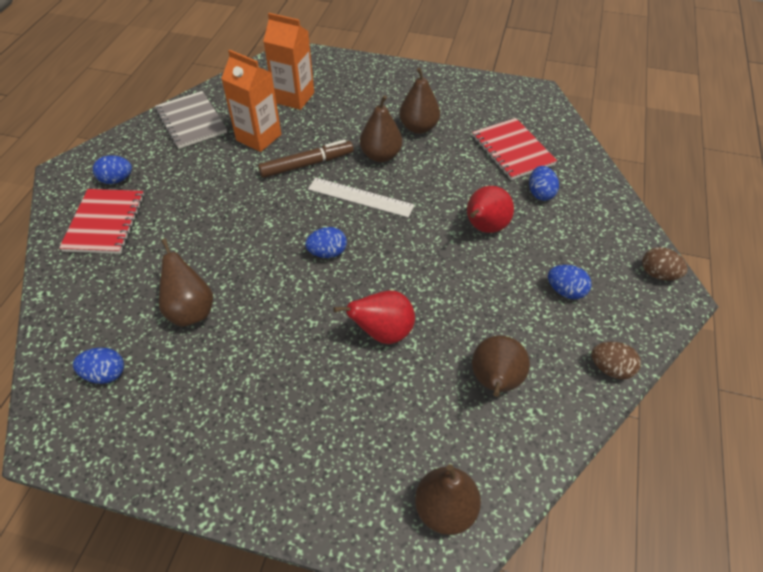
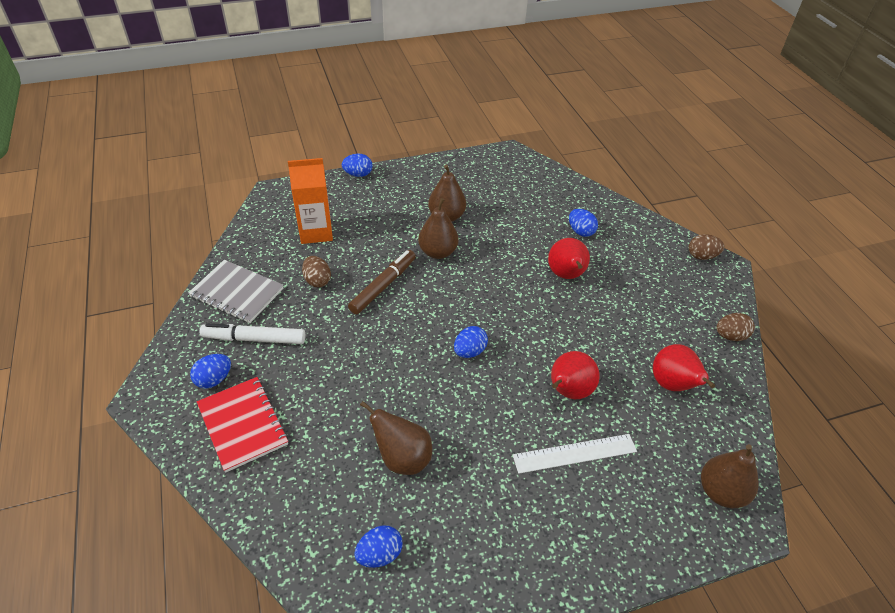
camera: 35 degrees left, 5 degrees down
(171, 162) = (254, 339): none -> white marker
(258, 137) = (317, 280): orange carton -> brown egg
(360, 197) = (453, 294): white ruler -> white ruler (575, 453)
(495, 382) = (672, 385): brown pear -> red pear
(512, 150) = (532, 206): red notebook -> none
(565, 291) = (658, 296): blue egg -> blue egg (358, 174)

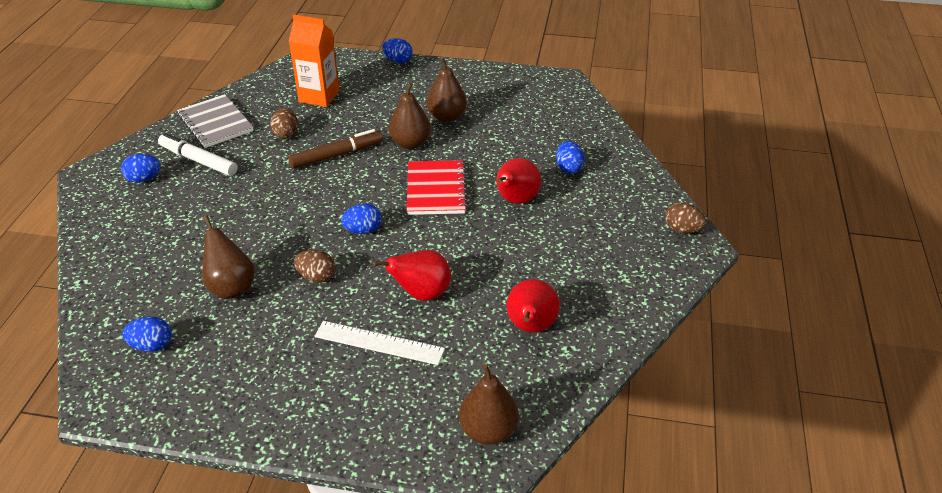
camera: 30 degrees right, 5 degrees down
(243, 424) = (136, 217): red notebook -> red notebook (436, 189)
(730, 336) = (638, 309): brown egg -> brown egg (317, 277)

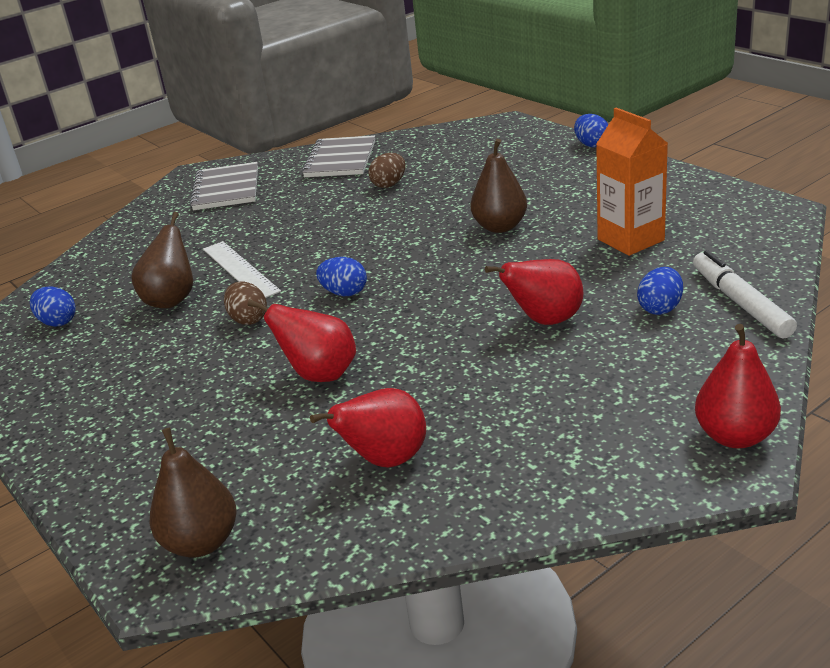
camera: 45 degrees right, 10 degrees down
(144, 179) = (226, 189): blue egg -> grey notebook
(198, 160) = (286, 186): white marker -> white marker (740, 303)
(319, 96) = (464, 159): orange carton -> orange carton (630, 240)
(337, 155) = (411, 216): brown marker -> none
(379, 343) = (220, 403): white ruler -> white ruler (240, 270)
(436, 189) = (468, 280): red notebook -> none
(446, 117) = (575, 212): brown pear -> none
(682, 229) = (735, 436): brown egg -> red pear

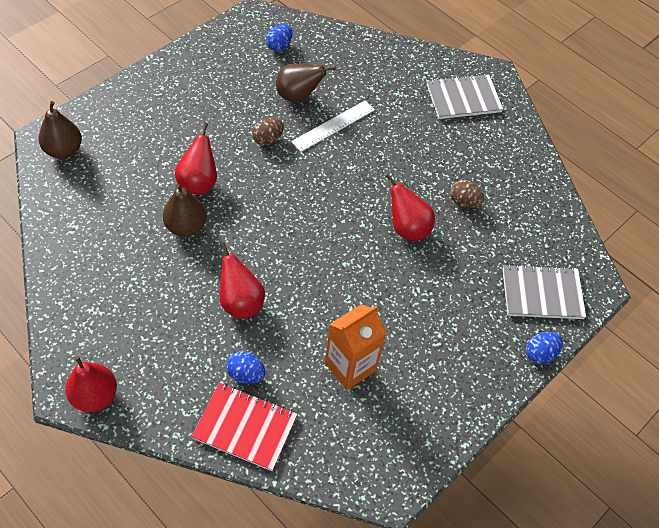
camera: 75 degrees right, 25 degrees up
(340, 159) = (516, 165): grey notebook -> grey notebook (542, 293)
(344, 293) = (294, 187): blue egg -> none
(385, 460) = (110, 221): red pear -> red pear (407, 228)
(500, 227) = (381, 278): brown pear -> brown pear (186, 226)
(740, 303) = (245, 427): white marker -> red notebook

